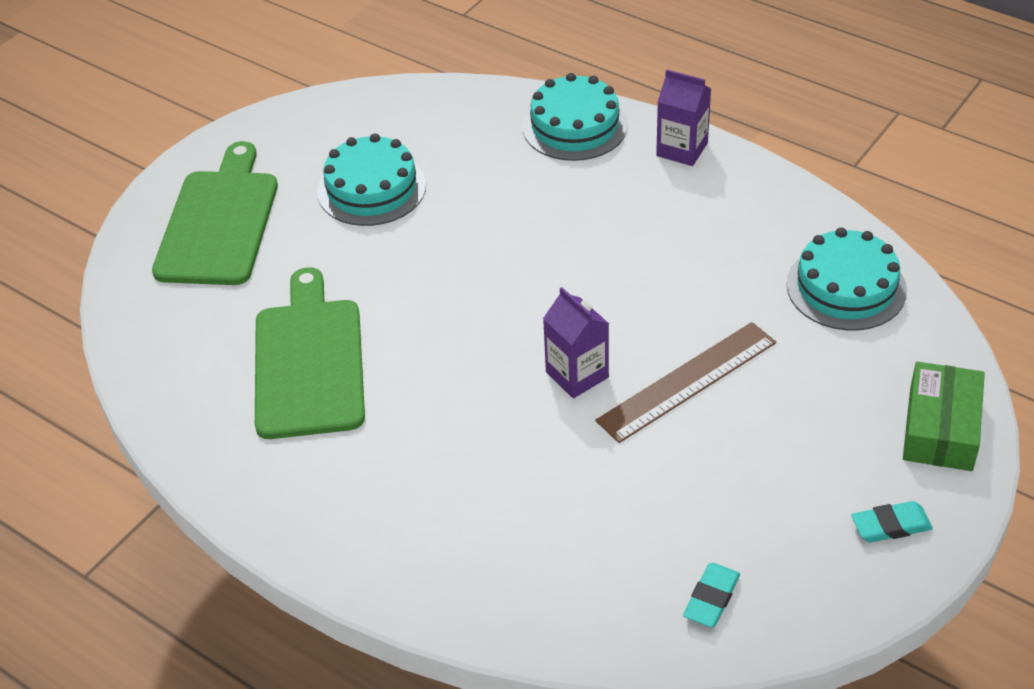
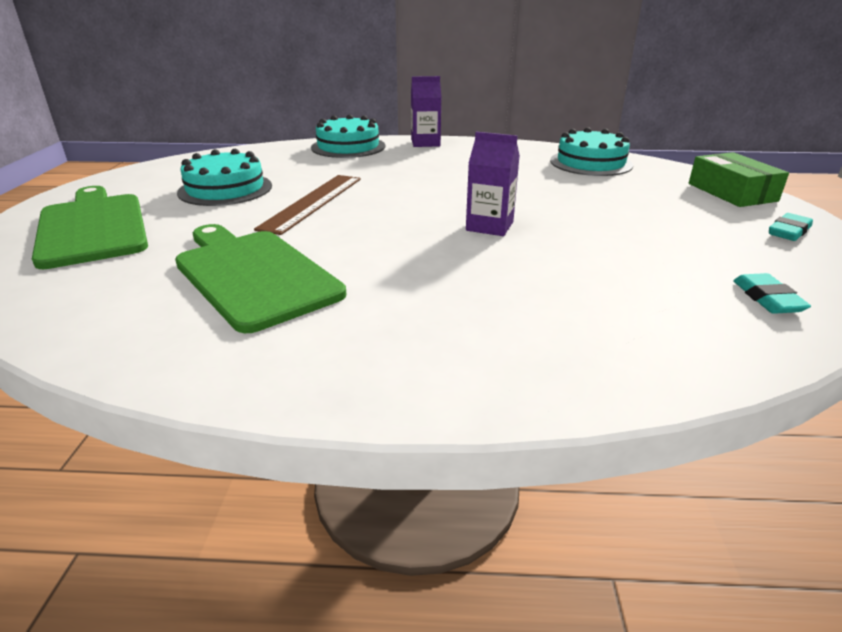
camera: 35 degrees left, 15 degrees down
(687, 381) = (566, 211): brown ruler -> brown ruler (313, 202)

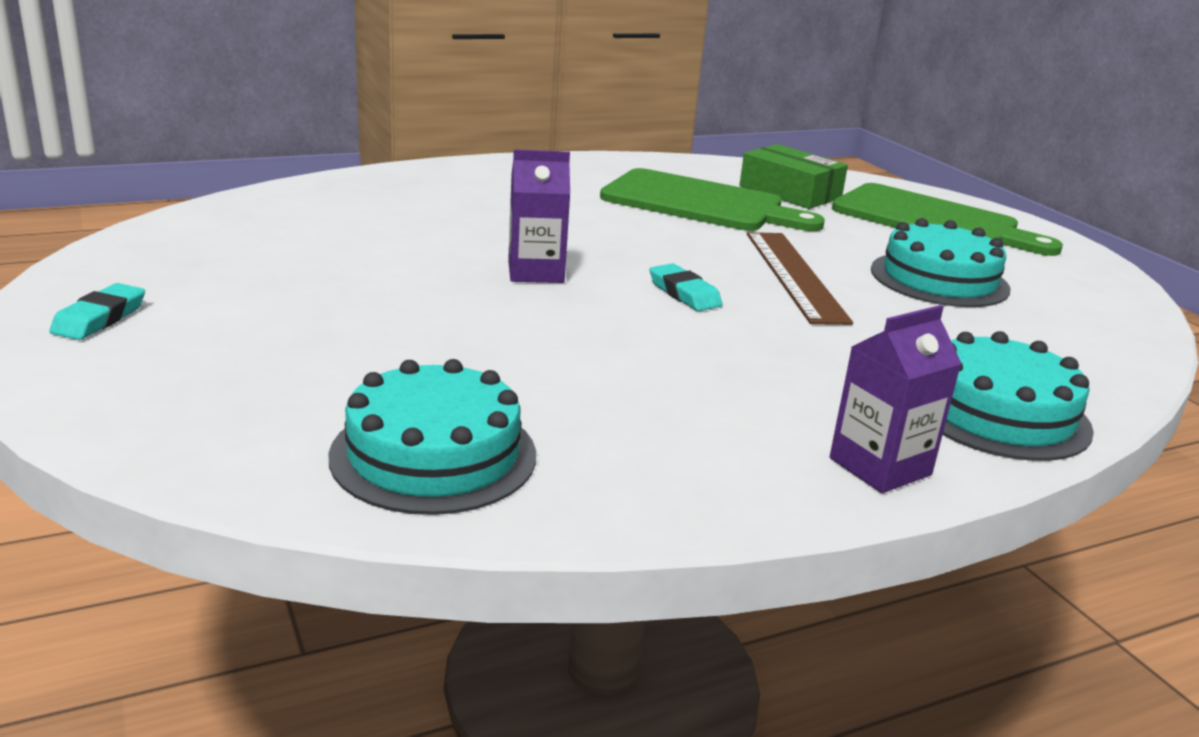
camera: 150 degrees right, 5 degrees down
(731, 192) = (128, 399): green box -> green box (790, 192)
(767, 298) = (211, 234): turquoise eraser -> turquoise eraser (684, 293)

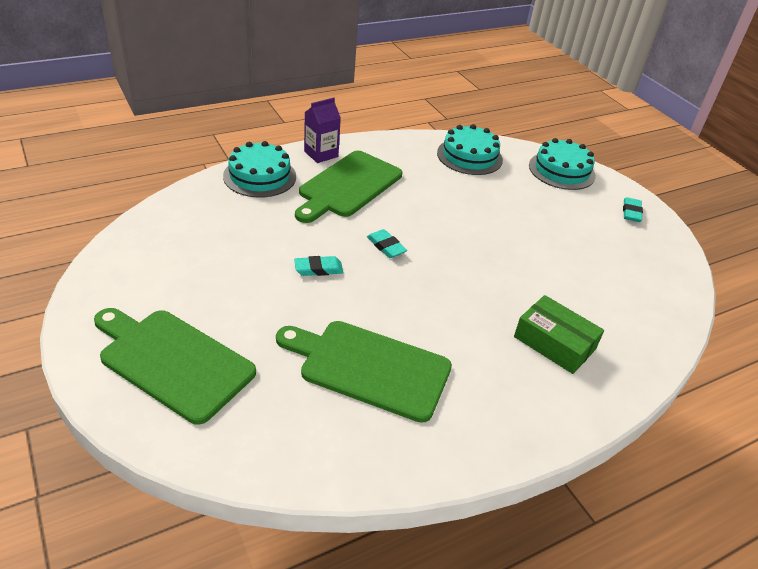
camera: 175 degrees right, 15 degrees up
(535, 272) = (468, 260): purple carton -> none
(780, 387) = (348, 186): none -> green cutting board
(790, 192) = (283, 405): green box -> green box (554, 343)
(794, 275) = (318, 269): brown ruler -> turquoise eraser
(939, 279) = (223, 272): turquoise cake -> turquoise cake (561, 170)

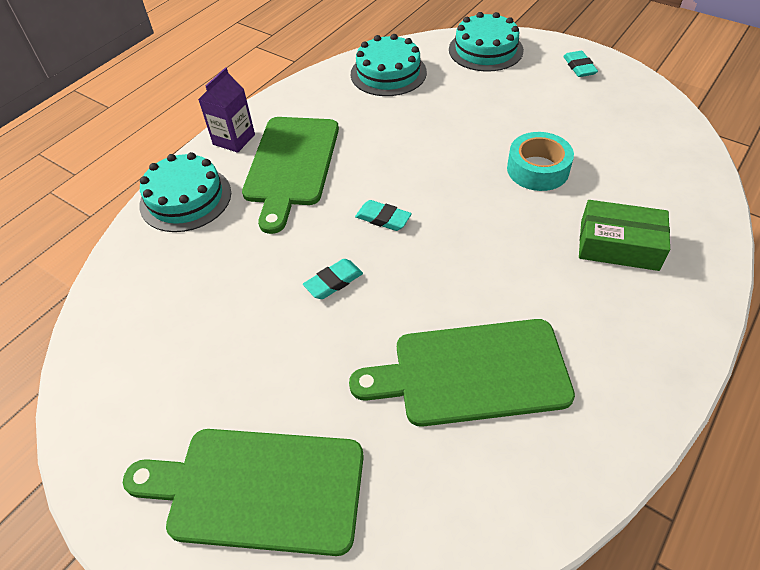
camera: 20 degrees left, 10 degrees up
(533, 266) = (537, 169): none -> turquoise tape

